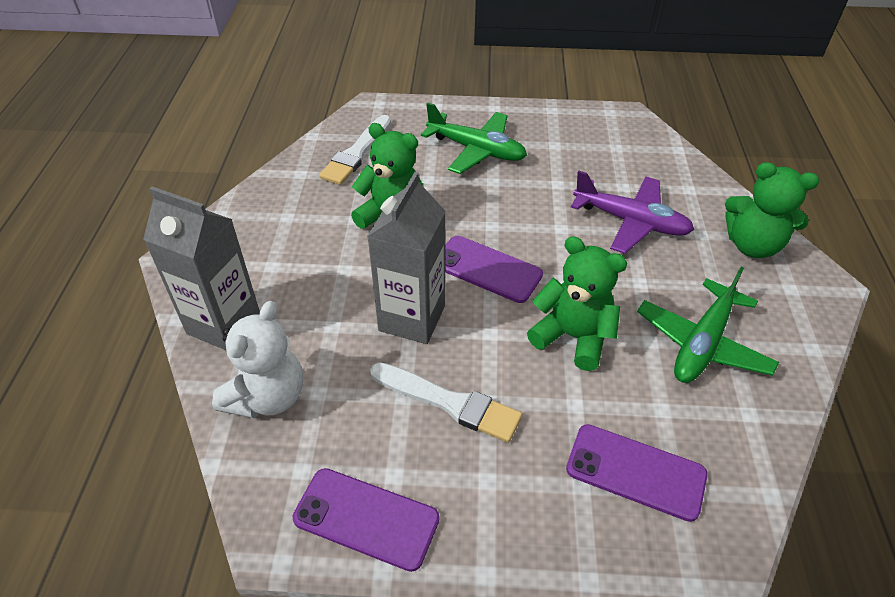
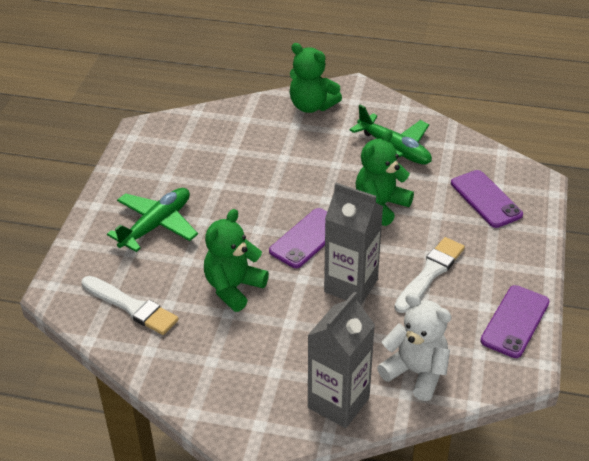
camera: 80 degrees left, 5 degrees down
(631, 222) = (273, 155): purple plane -> none
(635, 472) = (486, 199): purple phone -> purple phone turned 60 degrees counterclockwise
(752, 245) = (312, 106): green teddy bear -> green teddy bear turned 90 degrees clockwise

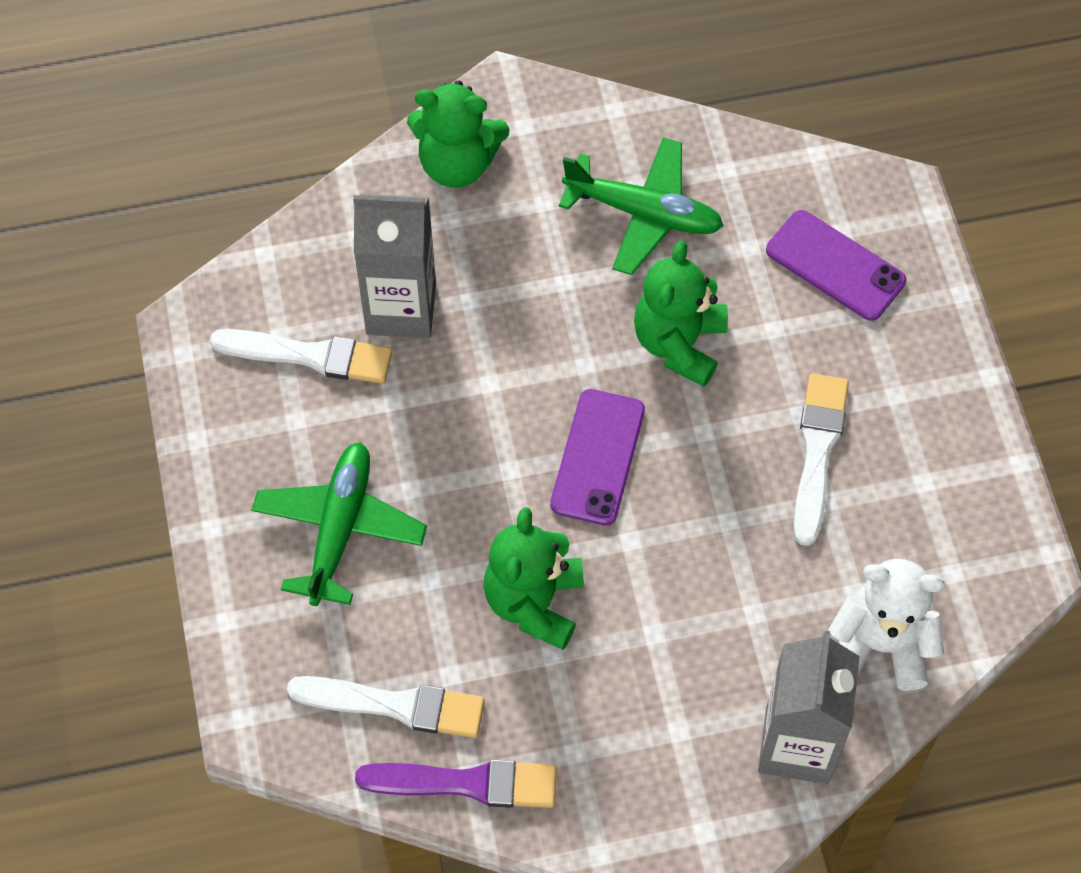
camera: 25 degrees left, 20 degrees up
(144, 354) = (467, 783): none -> purple brush
(190, 155) = (310, 356): none -> white brush
(351, 286) = (711, 524): grey carton -> grey carton (401, 308)
(515, 321) = (979, 493): purple phone -> none

